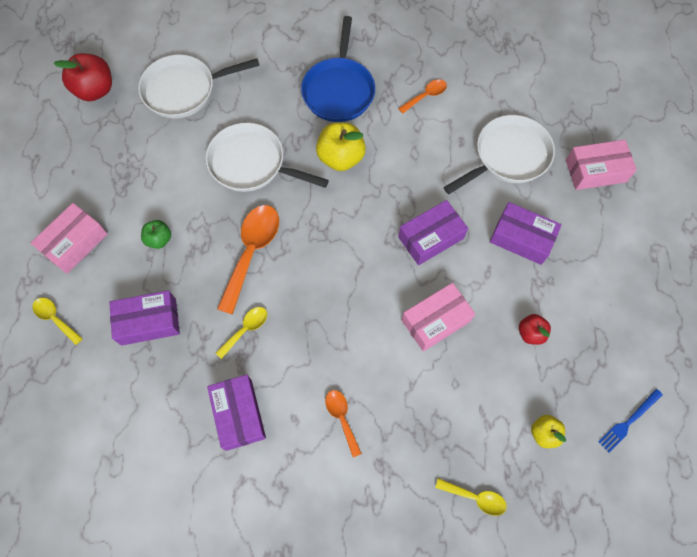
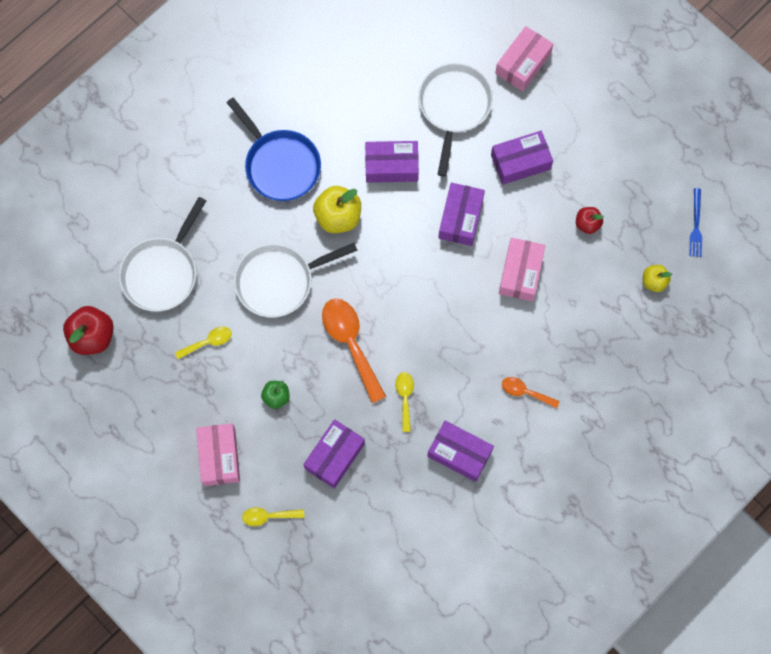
camera: 45 degrees left, 5 degrees up
(417, 157) = (391, 166): none -> purple box
(426, 96) = (349, 111): orange spoon -> none
(475, 497) = (650, 360): yellow spoon -> yellow spoon (208, 342)

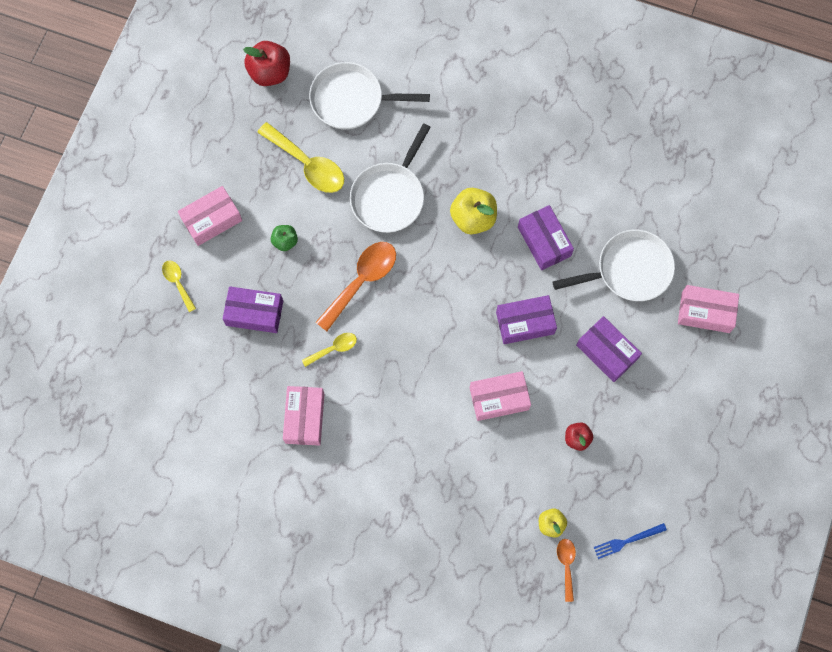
camera: 65 degrees right, 0 degrees up
(208, 342) = (308, 165): yellow spoon -> yellow spoon, size x1.89
(279, 281) = (389, 196): white pan -> white pan turned 105 degrees counterclockwise
(280, 165) = (496, 148): blue pan -> none
(459, 453) = (305, 418): purple box -> pink box
(525, 392) = (388, 451): orange spoon -> orange spoon (566, 565)

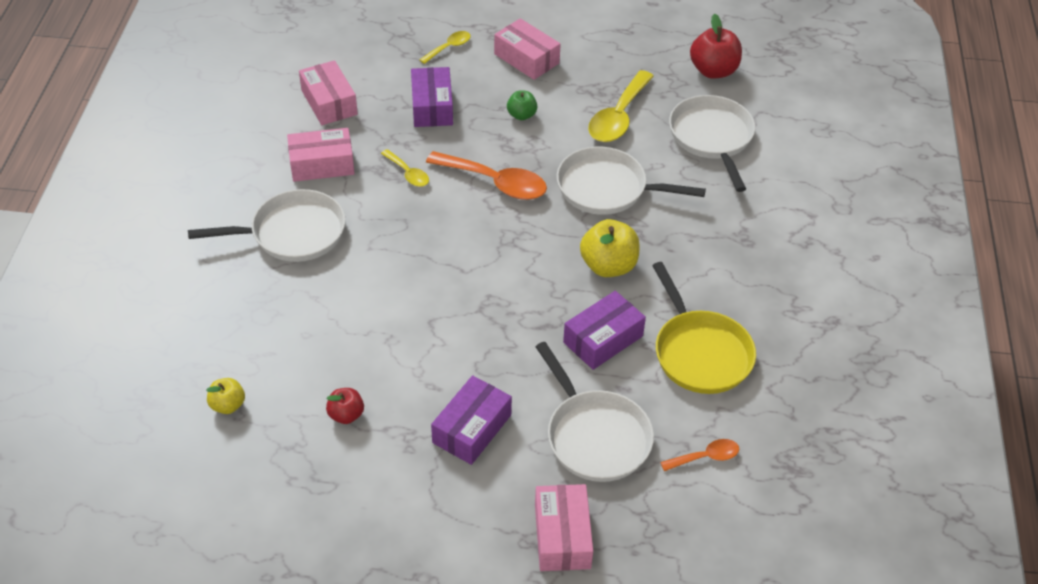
camera: 75 degrees right, 25 degrees down
(381, 453) = (292, 233): none -> white pan
(499, 398) = (382, 328): pink box -> pink box (329, 102)
(525, 323) = (488, 337): purple box -> none
(566, 565) = (176, 430): orange spoon -> orange spoon (705, 457)
(570, 178) = (700, 353): none -> yellow pan
(627, 541) = (215, 491): blue fork -> none

